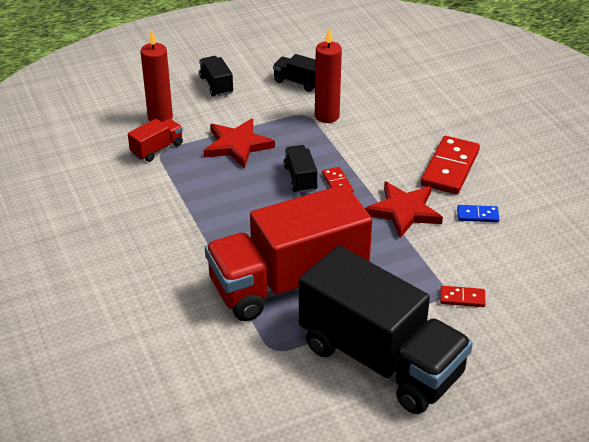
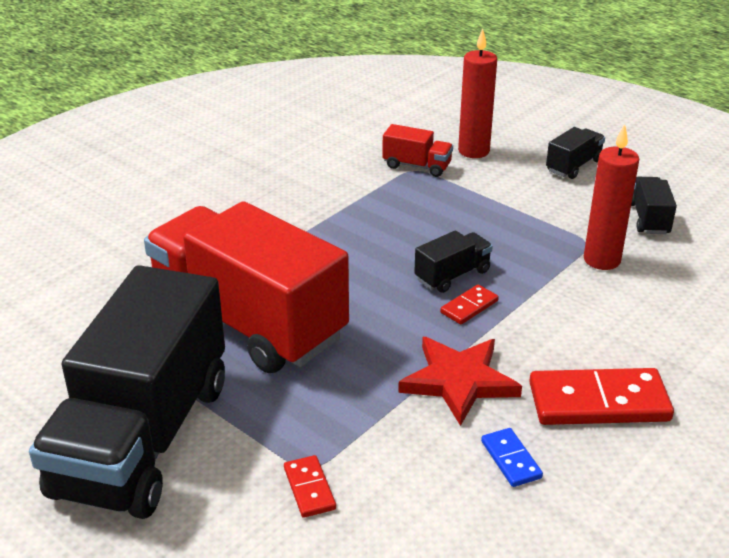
camera: 65 degrees right, 5 degrees down
(237, 145) = (473, 213): red star -> none

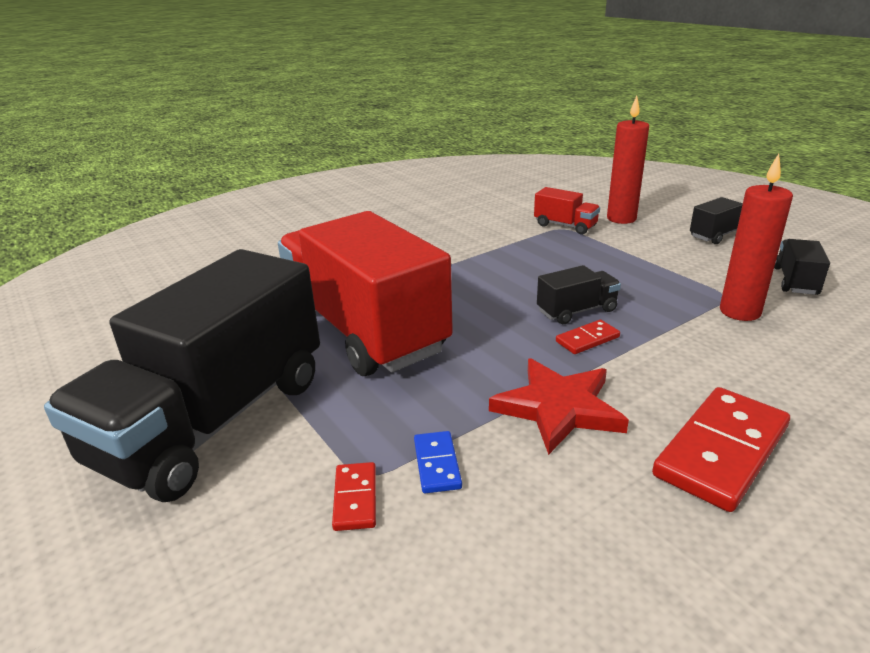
camera: 15 degrees right, 5 degrees down
(510, 459) = (600, 502): blue domino -> blue domino (437, 464)
(598, 402) = (722, 451): red domino -> red domino turned 60 degrees counterclockwise

